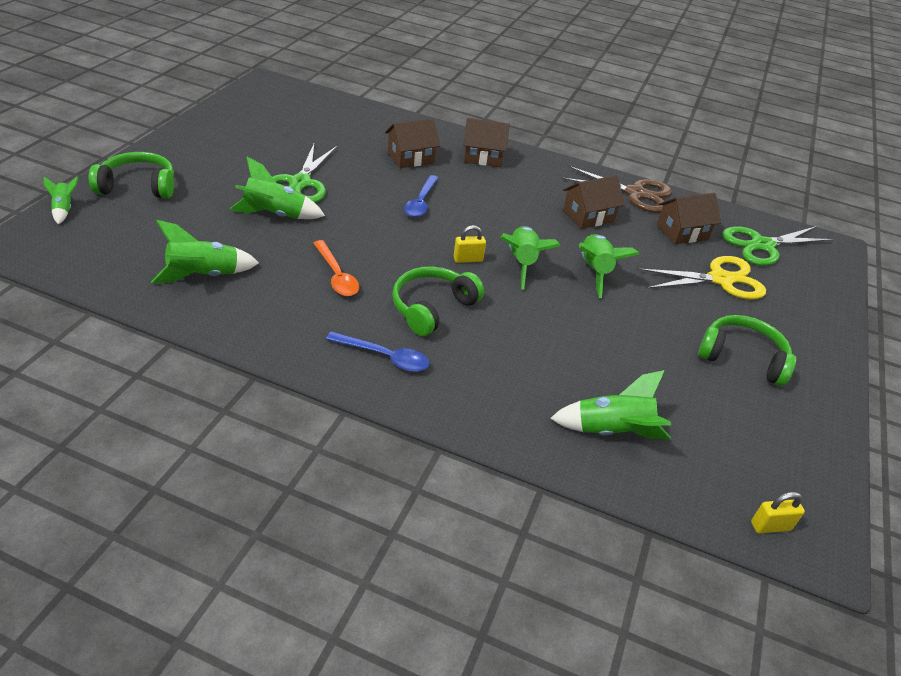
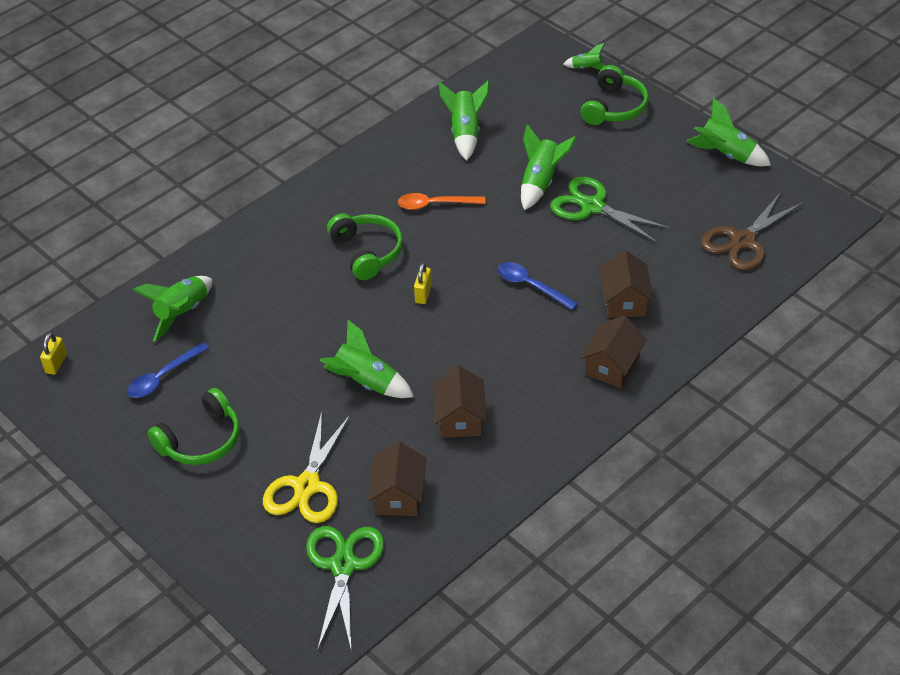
camera: 120 degrees right, 5 degrees up
(385, 357) = (324, 211): blue spoon -> blue spoon (163, 377)
(522, 263) = (402, 331): green rocket -> green rocket (726, 154)
(635, 193) = (490, 487): brown scissors -> brown scissors (743, 241)

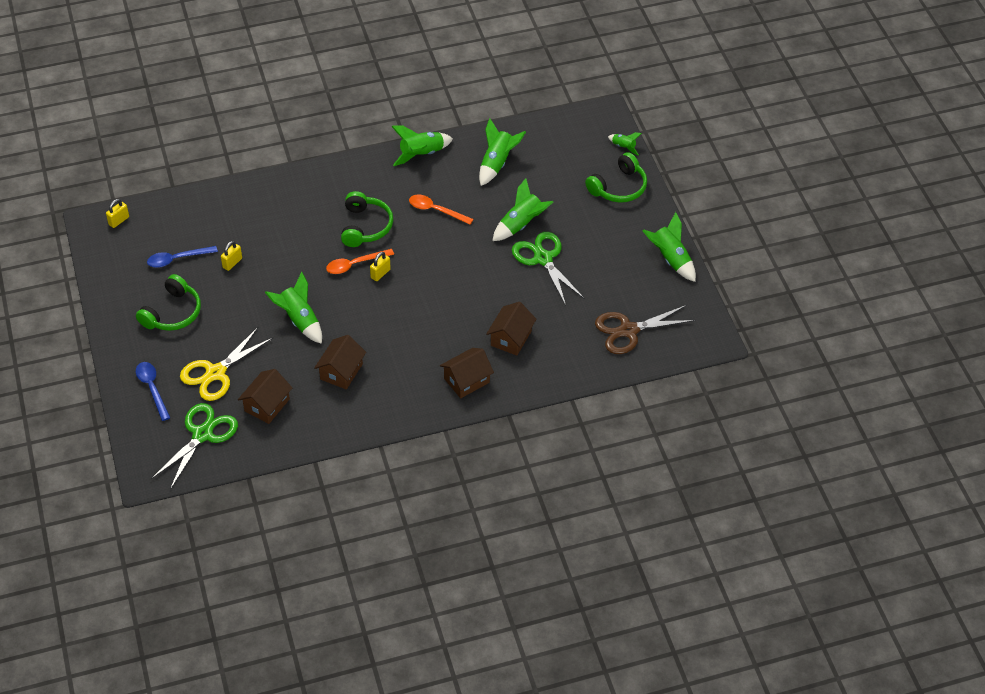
camera: 25 degrees right, 5 degrees up
(182, 313) = (218, 219): green rocket -> green rocket (421, 154)
(201, 440) = (172, 313): green headphones -> green headphones turned 45 degrees counterclockwise
(236, 353) = (232, 263): none -> yellow padlock
(386, 296) = (355, 264): none -> orange spoon
(531, 286) = (456, 299): blue spoon -> blue spoon (152, 388)

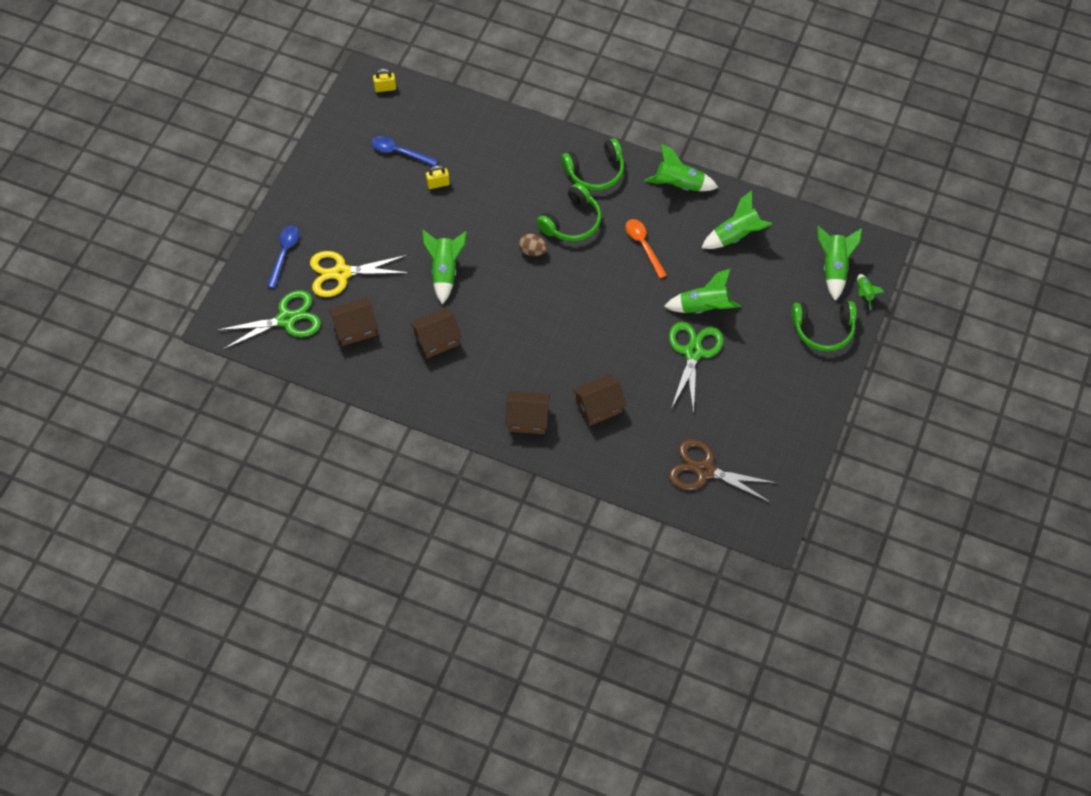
camera: 40 degrees right, 10 degrees up
(172, 313) = (355, 198): green headphones -> green headphones (595, 171)
(355, 264) = (532, 251): orange spoon -> brown egg
(380, 273) = (545, 273): yellow padlock -> none
(670, 259) = (805, 430): green rocket -> green rocket (834, 268)

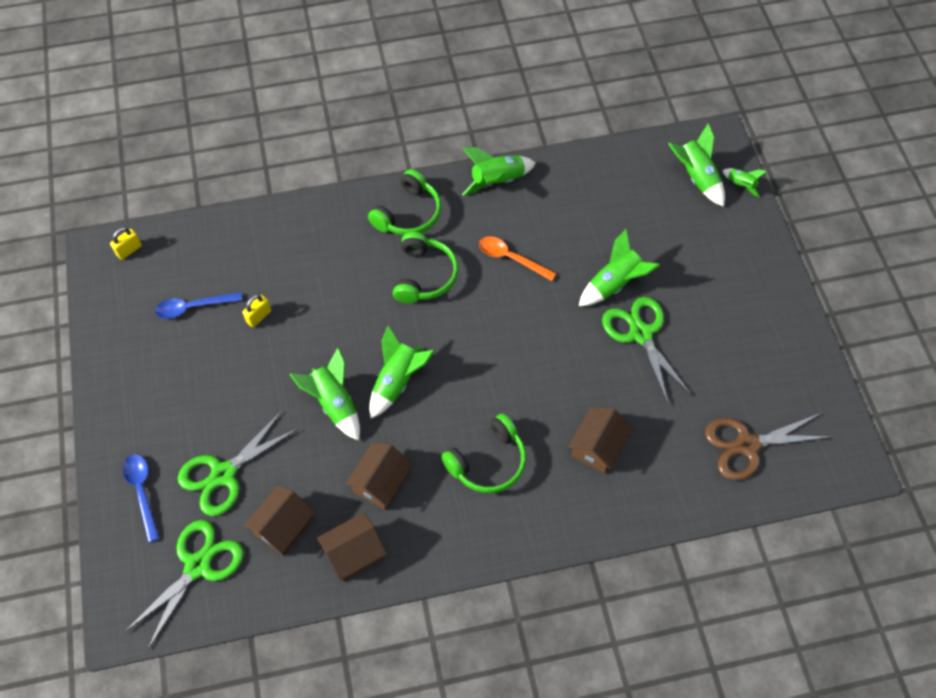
camera: 35 degrees left, 0 degrees up
(341, 273) = (223, 474): yellow scissors -> green scissors
(527, 419) = (539, 506): brown house -> brown house (354, 553)
(532, 251) = (408, 328): brown egg -> none
(736, 236) = (587, 198): green rocket -> green rocket (397, 381)
(823, 329) = (735, 239): green headphones -> green headphones (488, 461)

